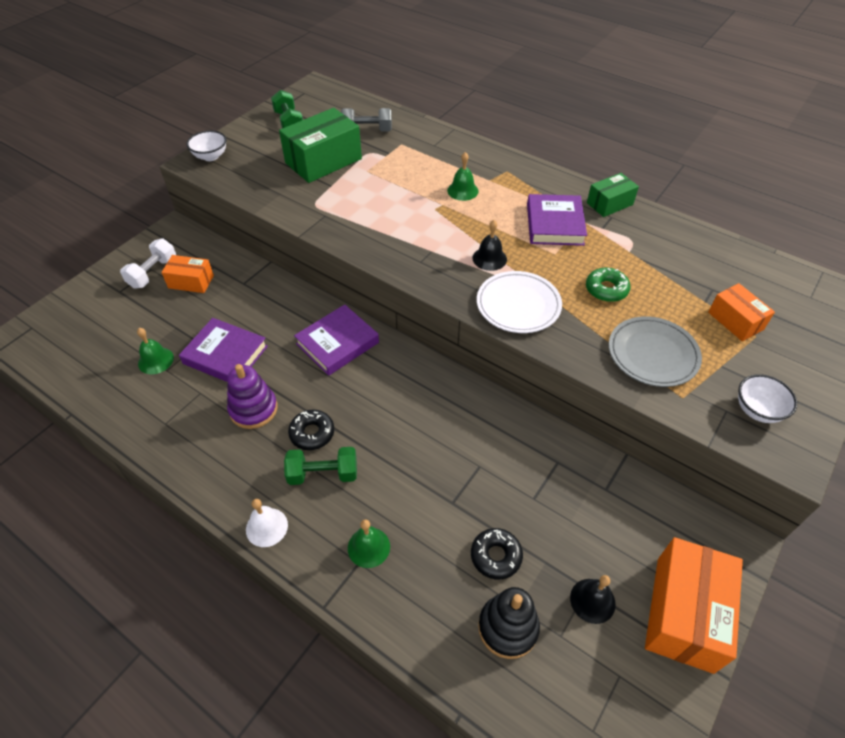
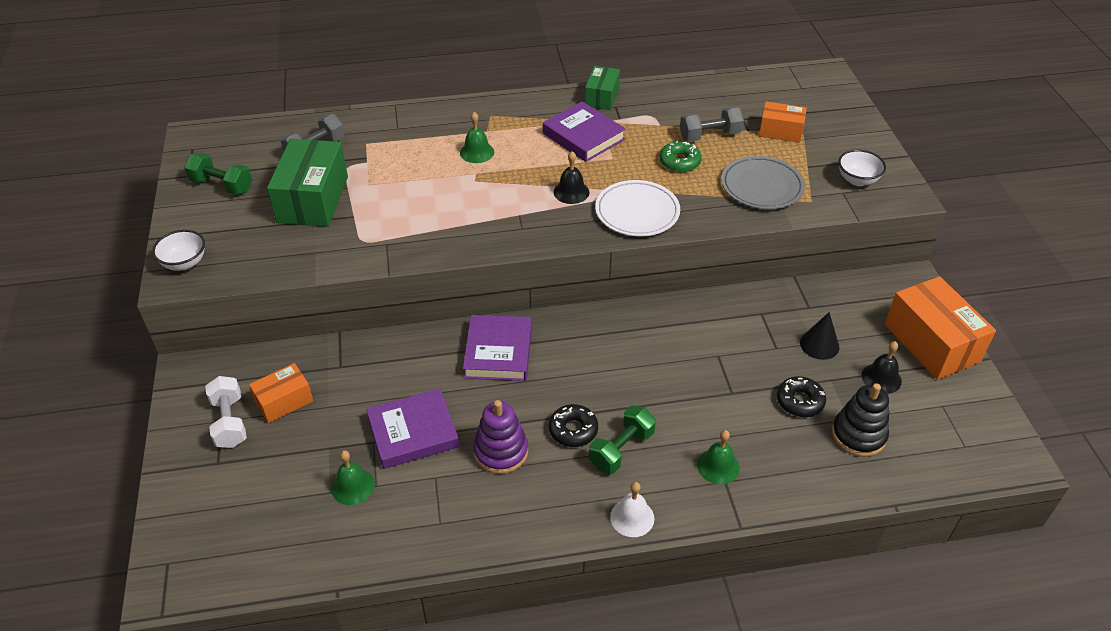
camera: 45 degrees left, 5 degrees down
(574, 526) = (819, 344): none -> black cone
(662, 285) = (709, 136): none -> grey dumbbell

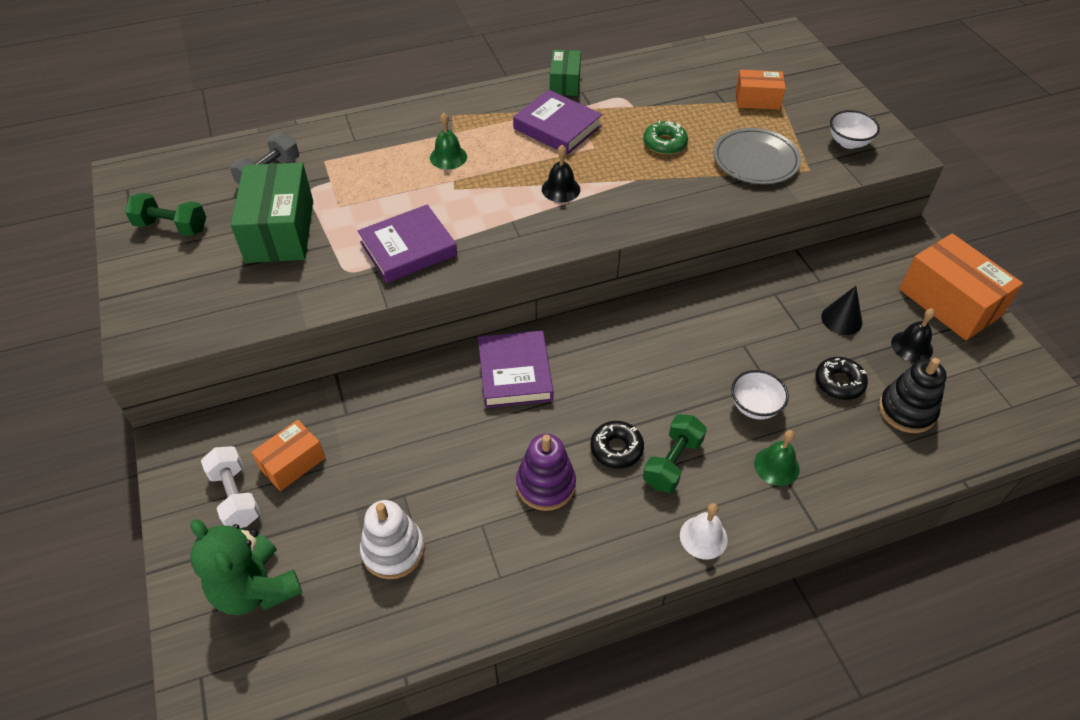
camera: 10 degrees left, 5 degrees up
(184, 263) = (149, 323): white bowl -> white bowl (755, 407)
(229, 499) = (256, 588): none -> green teddy bear
(353, 486) = (393, 550): green bell -> white stacking toy
(413, 432) = (445, 477): purple book -> purple book (408, 248)
(637, 212) = (636, 203): white plate -> none
(709, 136) = (687, 112): grey dumbbell -> none

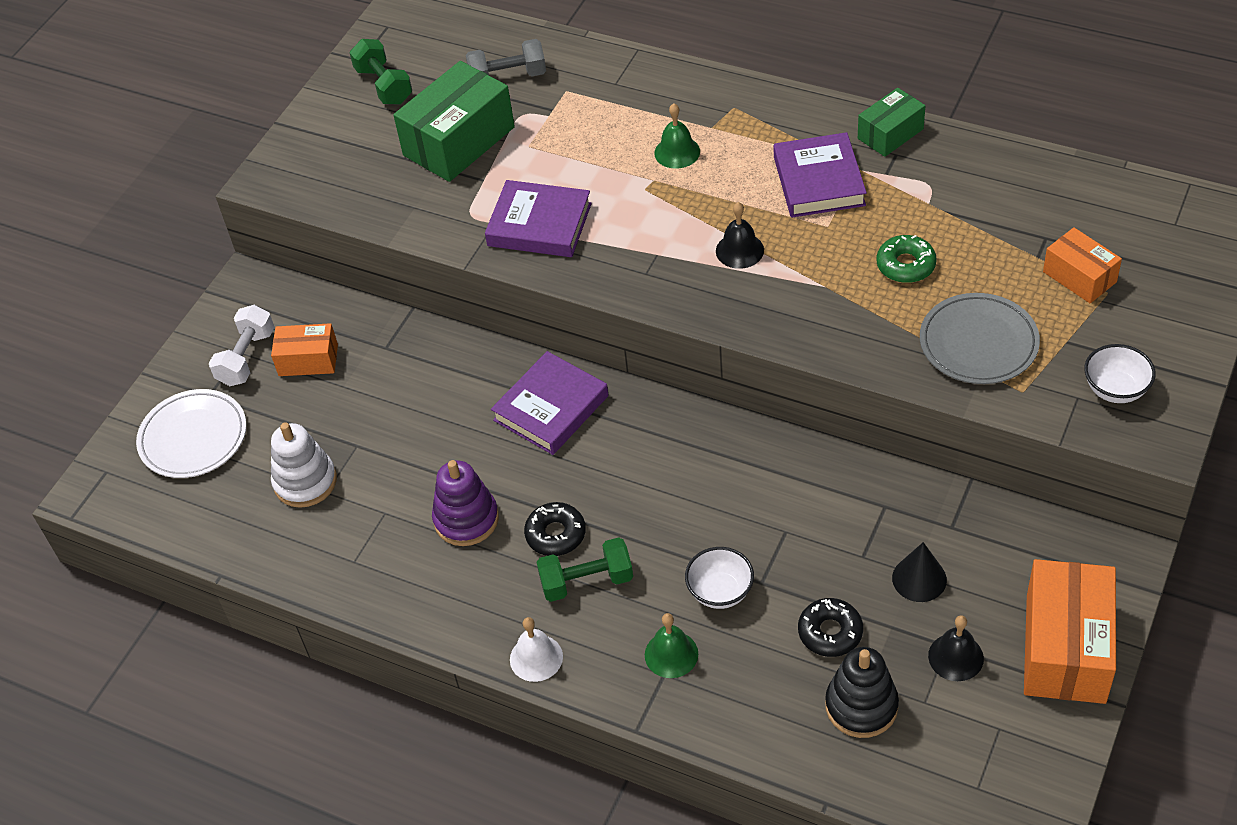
camera: 50 degrees right, 0 degrees up
(256, 588) = (193, 437): green teddy bear -> white plate

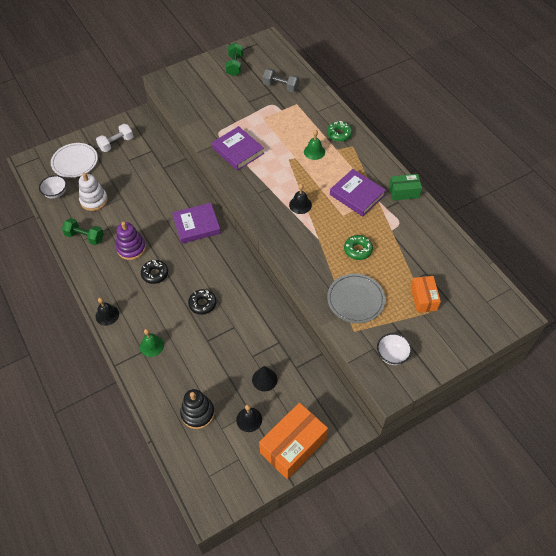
camera: 30 degrees right, 5 degrees up
(308, 360) = (134, 156): orange box -> none
(459, 141) = (240, 102): green box -> none
(536, 658) = (107, 315): white bell -> black bell
(587, 581) = (149, 298): green dumbbell -> green dumbbell (85, 237)
(691, 101) = (339, 134): none -> green donut
(720, 592) = (189, 334): white bowl -> white bowl (56, 193)
(819, 181) = (357, 195): purple book -> purple book turned 75 degrees counterclockwise
(830, 632) = (213, 377): black donut -> black donut (202, 304)

